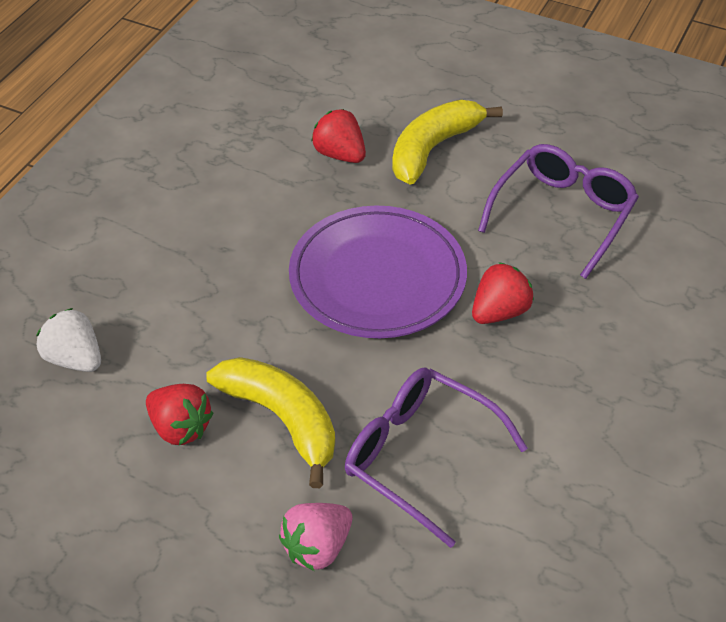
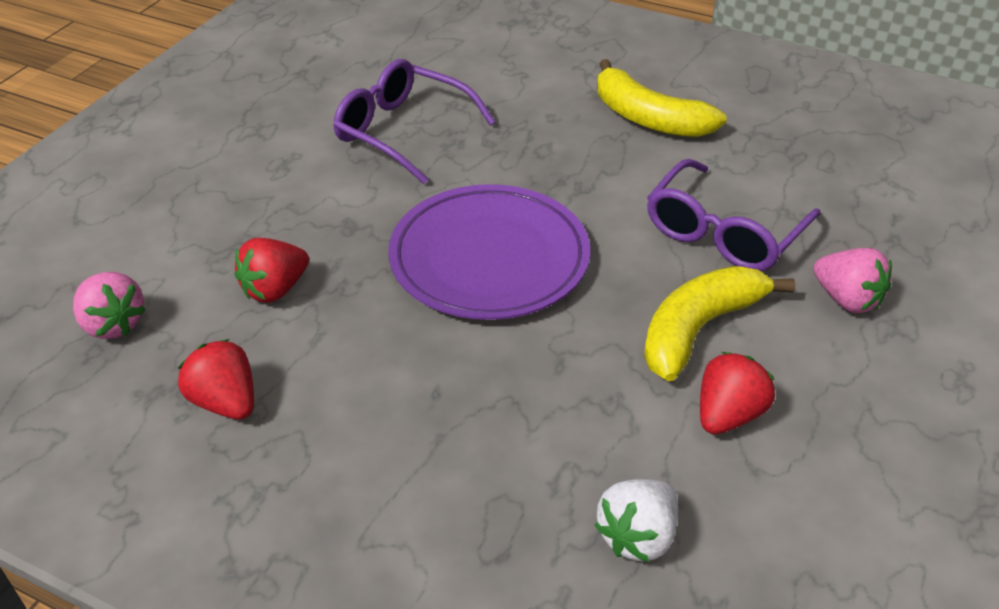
camera: 90 degrees left, 5 degrees down
(305, 82) = (113, 324): none -> pink strawberry
(433, 148) = (282, 213): yellow banana -> yellow banana (648, 118)
(499, 312) = (537, 177): red strawberry -> red strawberry (225, 402)

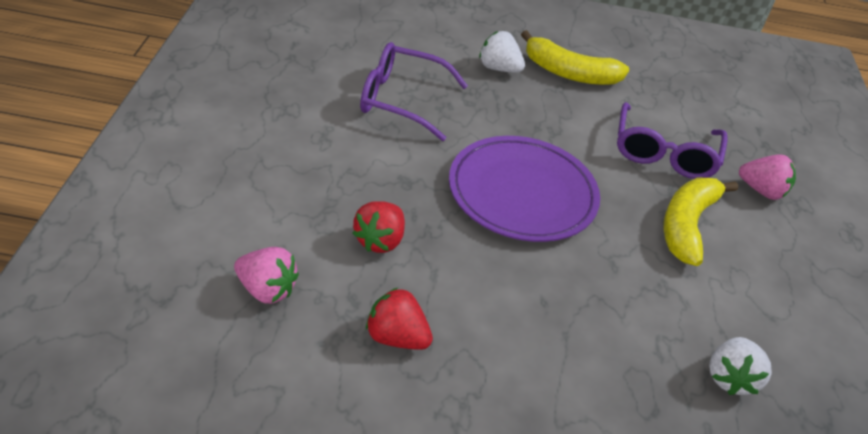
camera: 25 degrees left, 0 degrees up
(553, 105) = (498, 68): none -> white strawberry
(728, 415) = (736, 283): red strawberry -> none

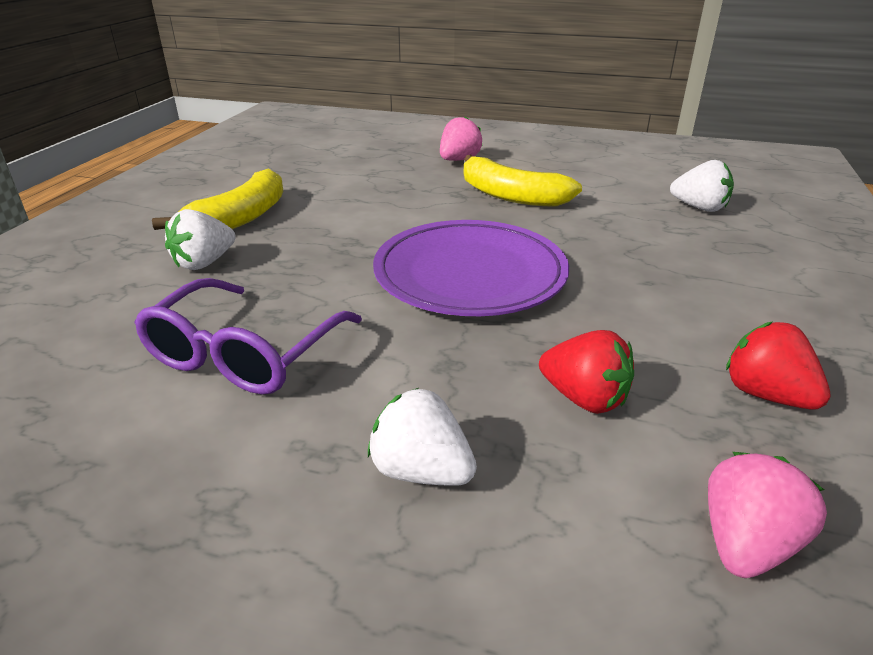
camera: 75 degrees left, 10 degrees down
(313, 171) = (421, 471): none -> white strawberry
(396, 337) = (766, 394): red strawberry -> red strawberry turned 105 degrees clockwise
(664, 153) = (402, 190): purple glasses -> none

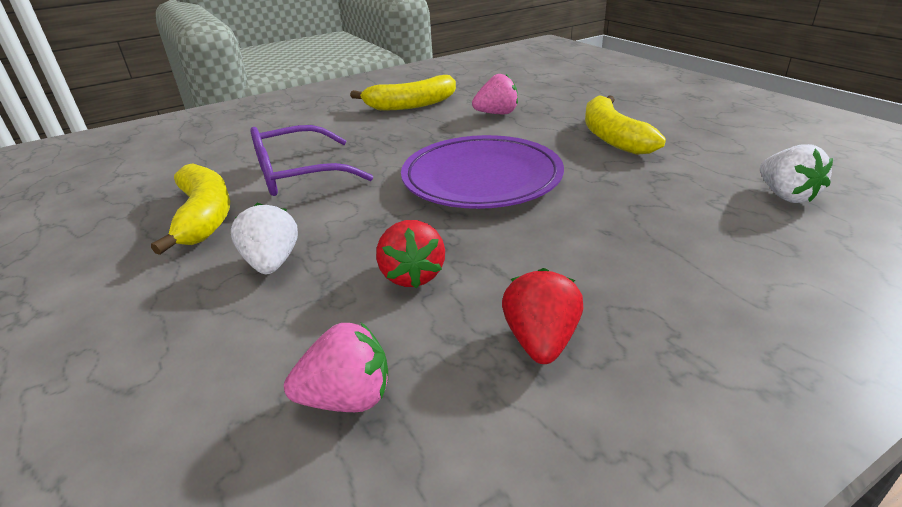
camera: 45 degrees right, 0 degrees up
(204, 263) = (355, 124): white strawberry -> none
(204, 470) = (204, 216): none -> yellow banana
(458, 160) = (619, 101): pink strawberry -> pink strawberry (497, 113)

